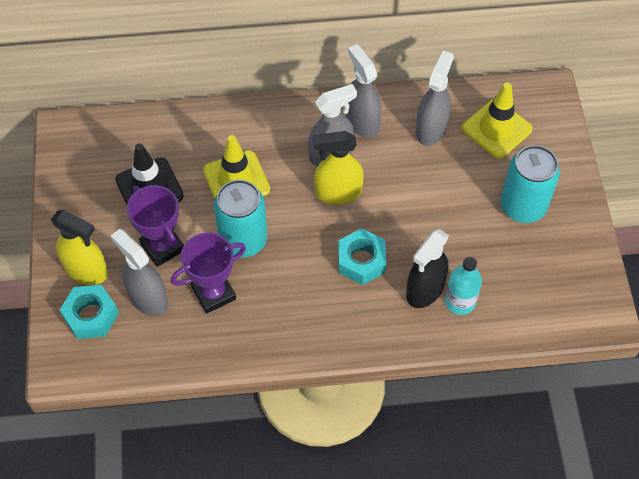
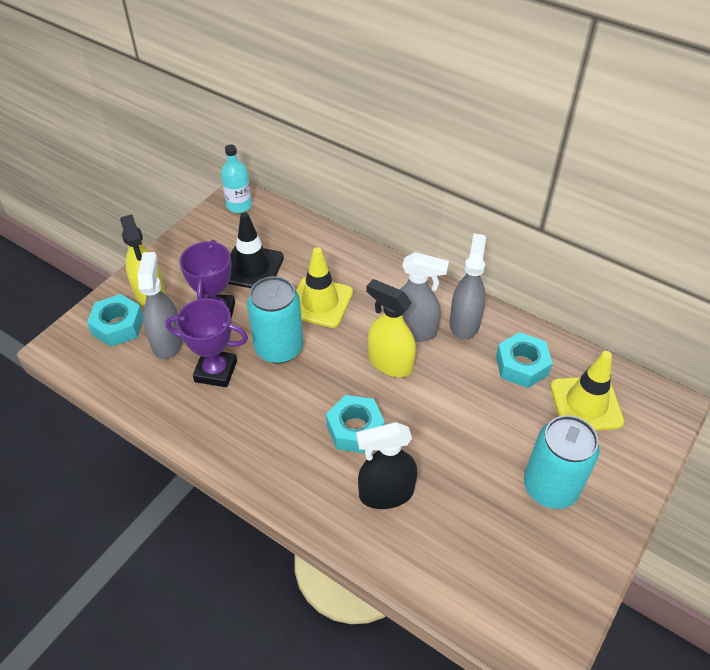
camera: 40 degrees right, 10 degrees down
(431, 129) = (521, 365): grey spray bottle -> turquoise nut
(460, 302) = (408, 528): turquoise bottle -> turquoise bottle (239, 205)

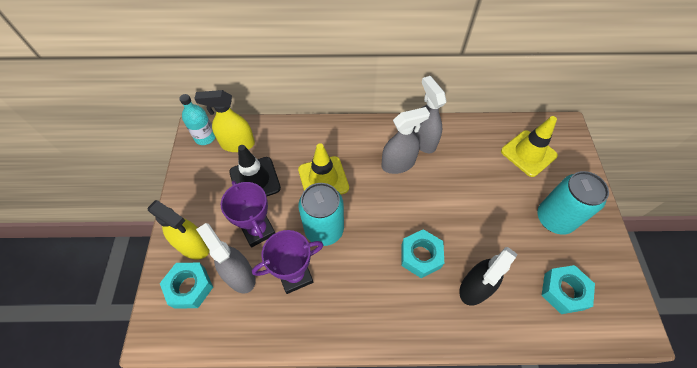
camera: 35 degrees left, 10 degrees up
(390, 363) = (403, 195): yellow spray bottle -> yellow spray bottle (237, 144)
(521, 365) = (477, 150): turquoise nut -> turquoise nut (563, 291)

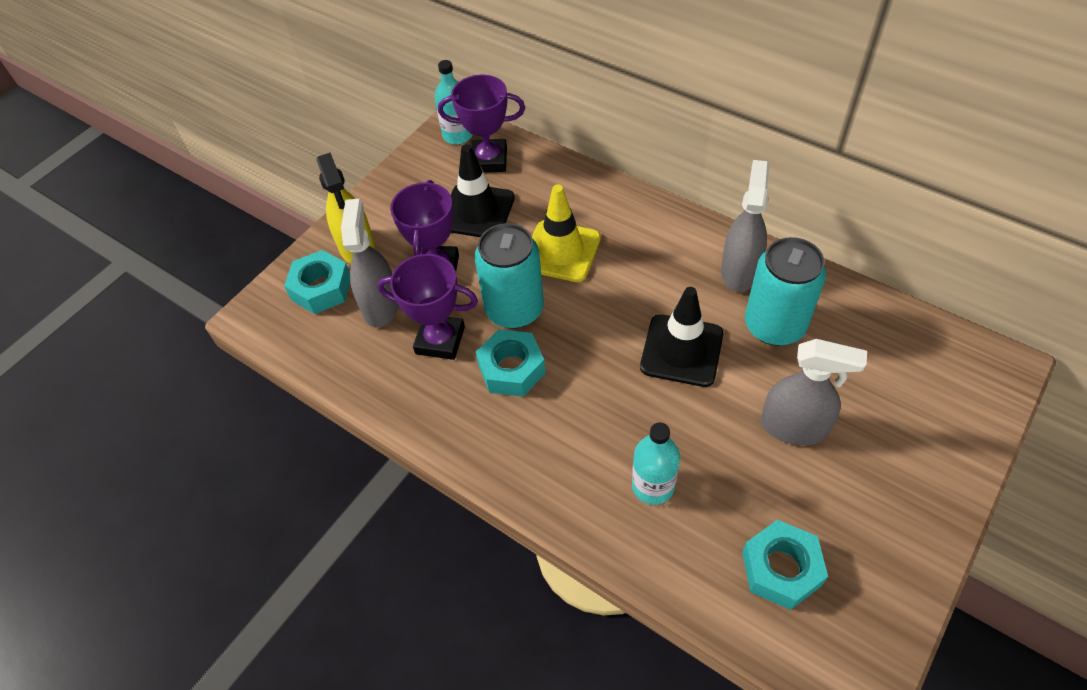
camera: 40 degrees right, 5 degrees down
(237, 144) = (489, 160): yellow spray bottle -> purple trophy
(398, 164) = (677, 283): grey spray bottle -> grey spray bottle (794, 427)
(420, 256) = (611, 407): turquoise nut -> turquoise nut (511, 369)
(430, 201) = (681, 350): none -> black traffic cone
(475, 287) = (653, 486): black spray bottle -> turquoise bottle
(528, 153) = (895, 368): yellow traffic cone -> none
(554, 218) = (856, 474): turquoise can -> turquoise can (774, 325)

